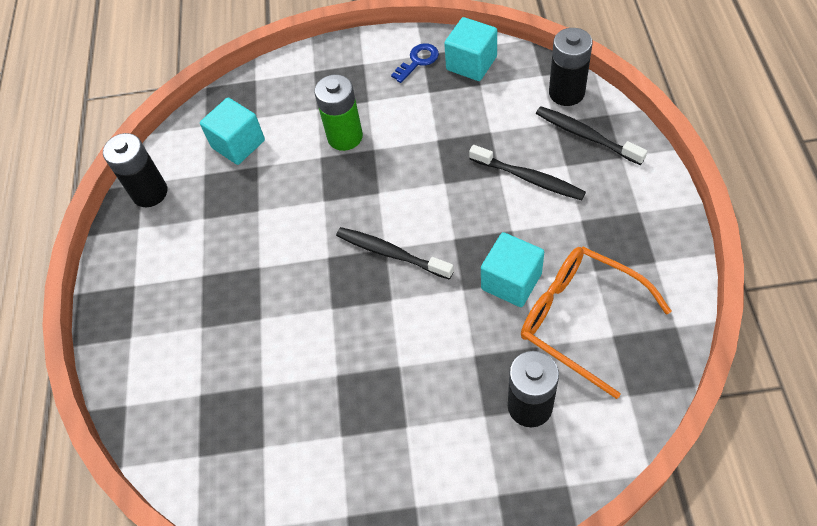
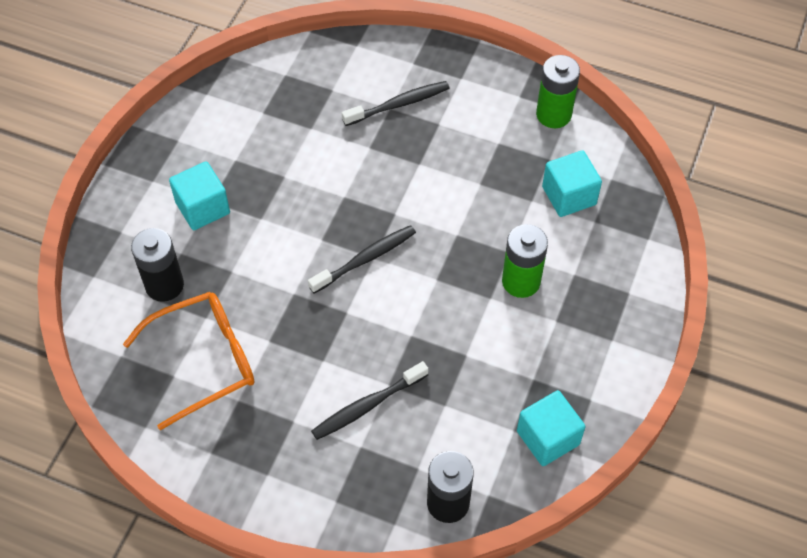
camera: 110 degrees right, 0 degrees up
(150, 193) = (553, 114): black battery -> green battery
(418, 61) = (583, 390): blue key -> none
(511, 281) = (274, 331): turquoise cube -> turquoise cube (202, 208)
(586, 136) = (381, 486): black toothbrush -> black toothbrush (398, 104)

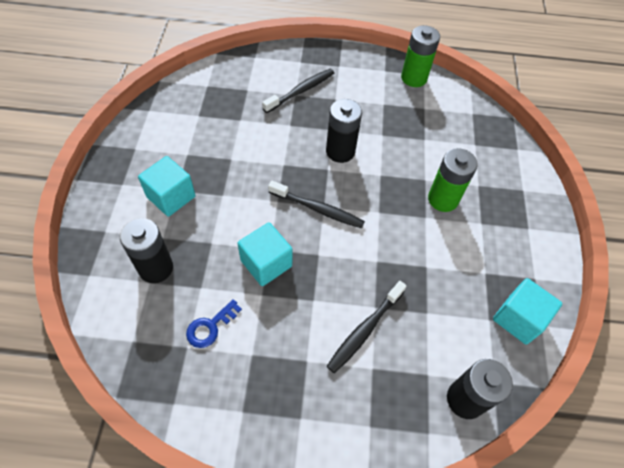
camera: 20 degrees left, 0 degrees up
(203, 361) = (210, 327): orange glasses -> blue key
(365, 259) = (317, 209): black toothbrush -> black toothbrush turned 75 degrees clockwise
(418, 194) = (340, 151): none -> black battery
(569, 196) = (449, 130): turquoise cube -> turquoise cube (266, 263)

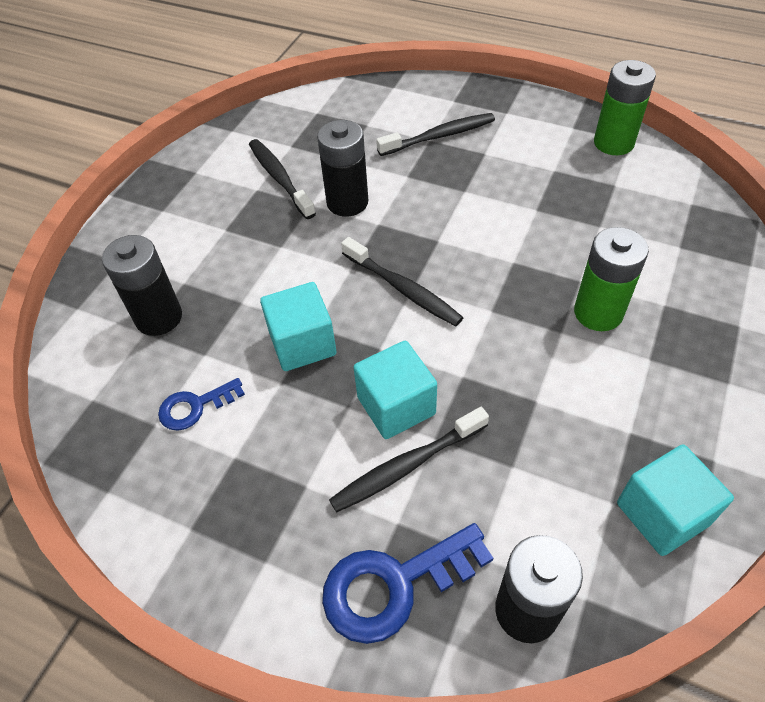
camera: 25 degrees right, 5 degrees down
(171, 197) = (214, 236): turquoise cube -> turquoise cube (396, 406)
(201, 143) = (280, 179): none -> black toothbrush
(340, 151) = (465, 220): black battery -> black battery (347, 202)
(385, 408) = (394, 585): none -> blue key

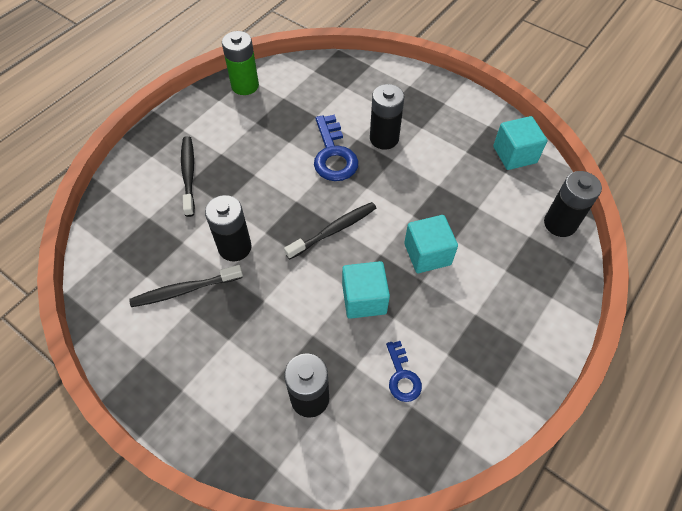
camera: 80 degrees left, 5 degrees up
(394, 585) = (542, 279): blue key -> blue key (333, 154)
(407, 465) = (470, 257): black toothbrush -> none
(598, 313) = (384, 138): green battery -> black battery

